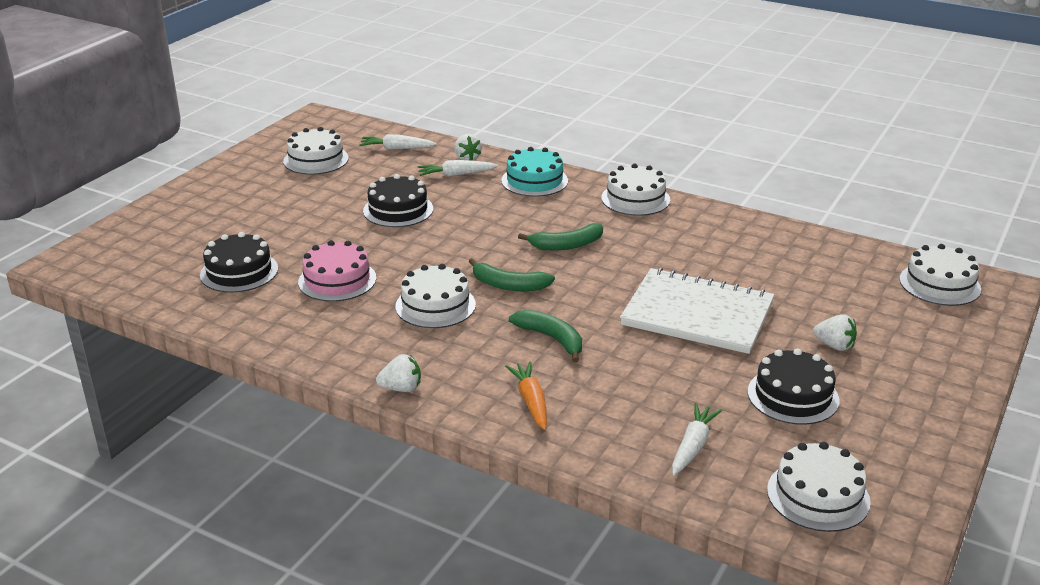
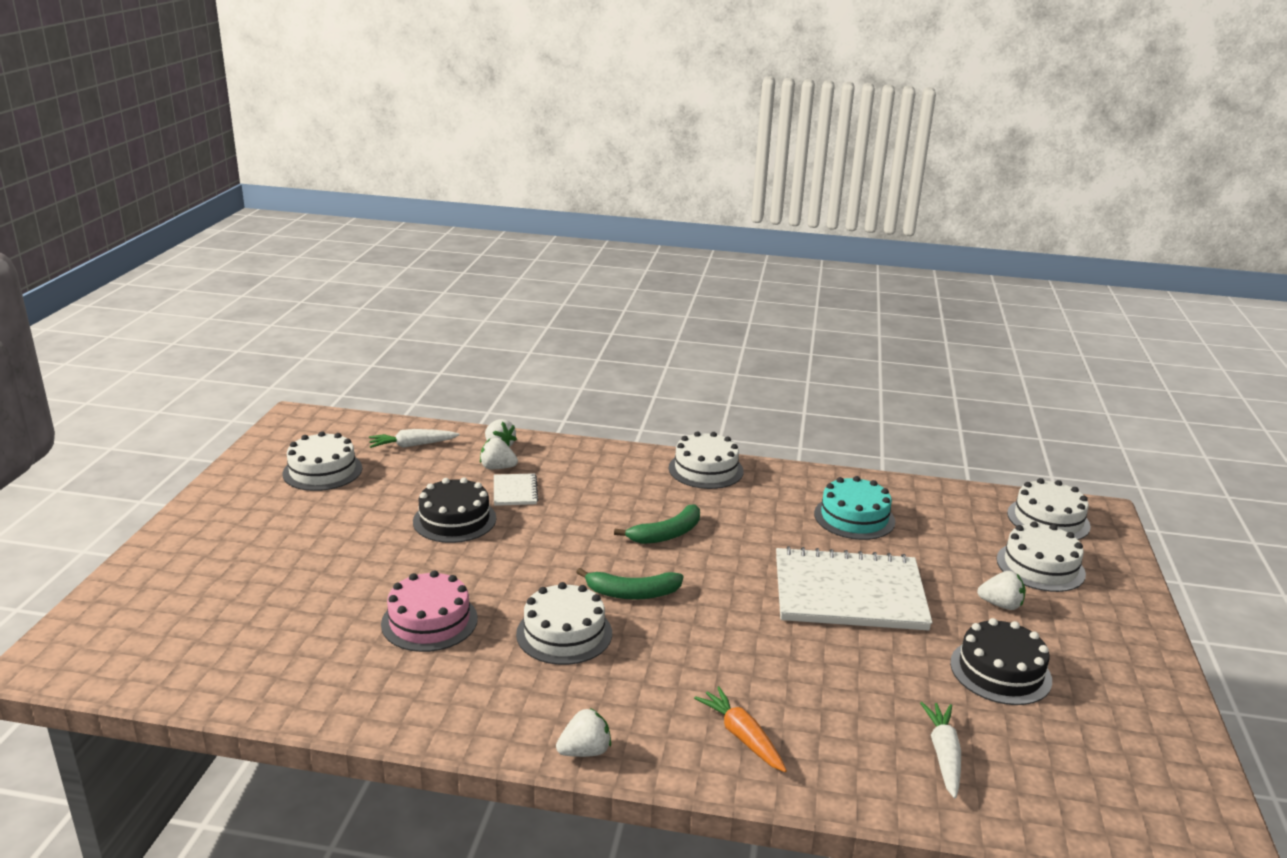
camera: 20 degrees left, 5 degrees down
(239, 272) = (299, 631): black cake -> none
(456, 175) = (497, 468): white carrot -> white strawberry
(459, 195) = (515, 491): none -> white notebook
(534, 181) = (588, 463): turquoise cake -> turquoise cake (854, 517)
(552, 339) = (717, 651): green banana -> none
(818, 495) = (1101, 787): white cake -> white cake (1040, 566)

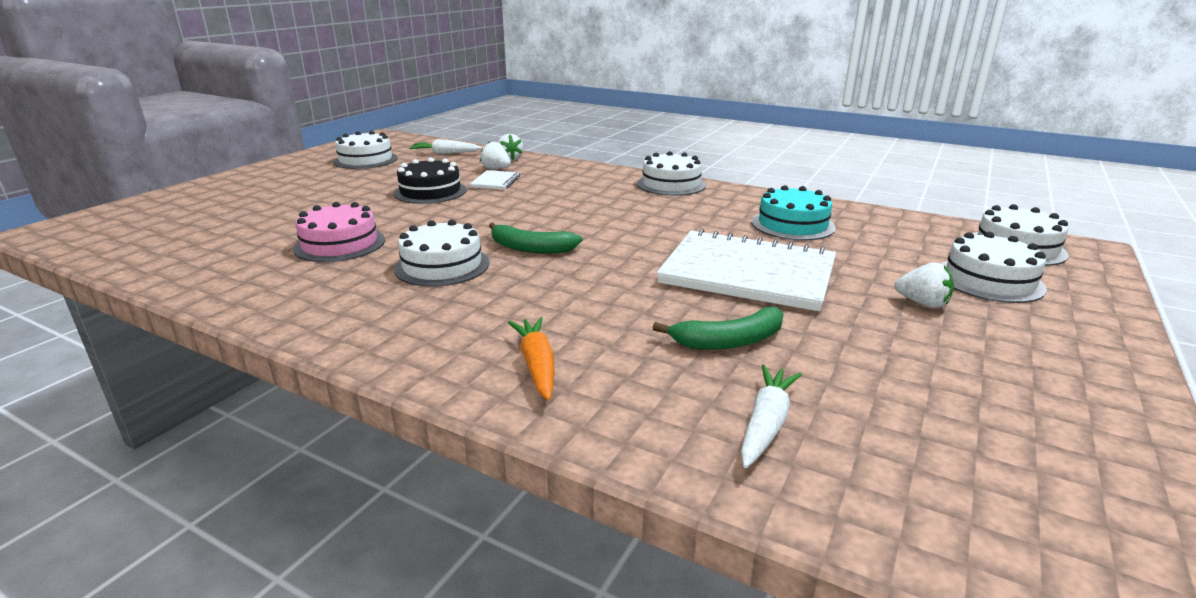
camera: 20 degrees right, 0 degrees up
(585, 751) = (367, 350): white strawberry -> none
(666, 534) = (599, 217): green banana -> green banana (729, 341)
(1000, 671) = (890, 358): black cake -> none

